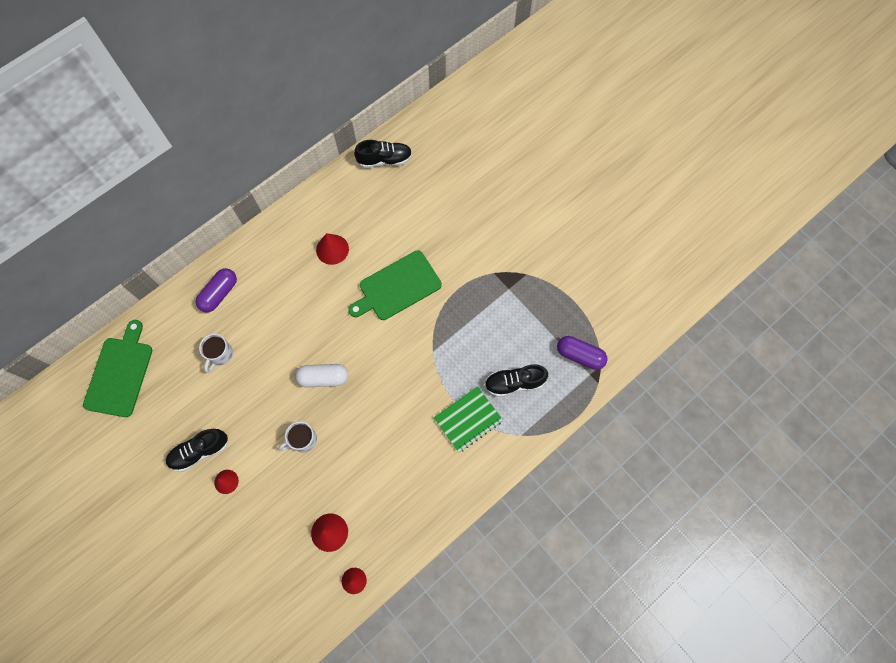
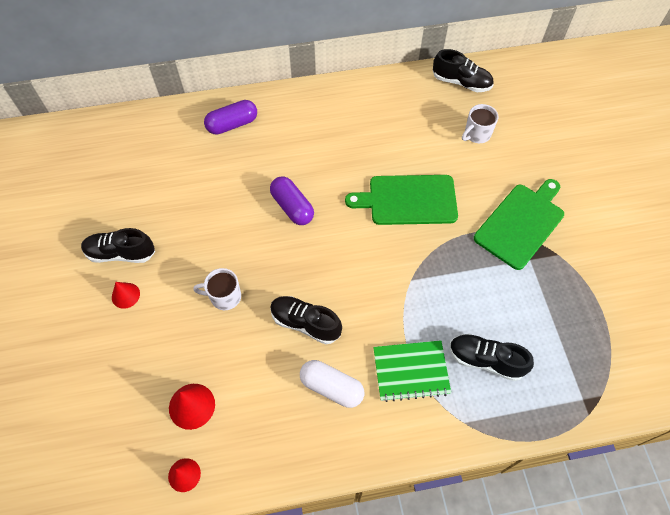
camera: 30 degrees right, 10 degrees down
(120, 373) = (100, 148): green cutting board -> green cutting board (521, 223)
(220, 355) = (198, 177): white mug -> white mug (476, 134)
(323, 378) = (282, 248): white capsule -> white capsule (331, 387)
(332, 249) = (363, 136): red cone -> none
(375, 426) = (305, 323): none -> black shoe
(580, 355) = (580, 371): purple capsule -> purple capsule (292, 207)

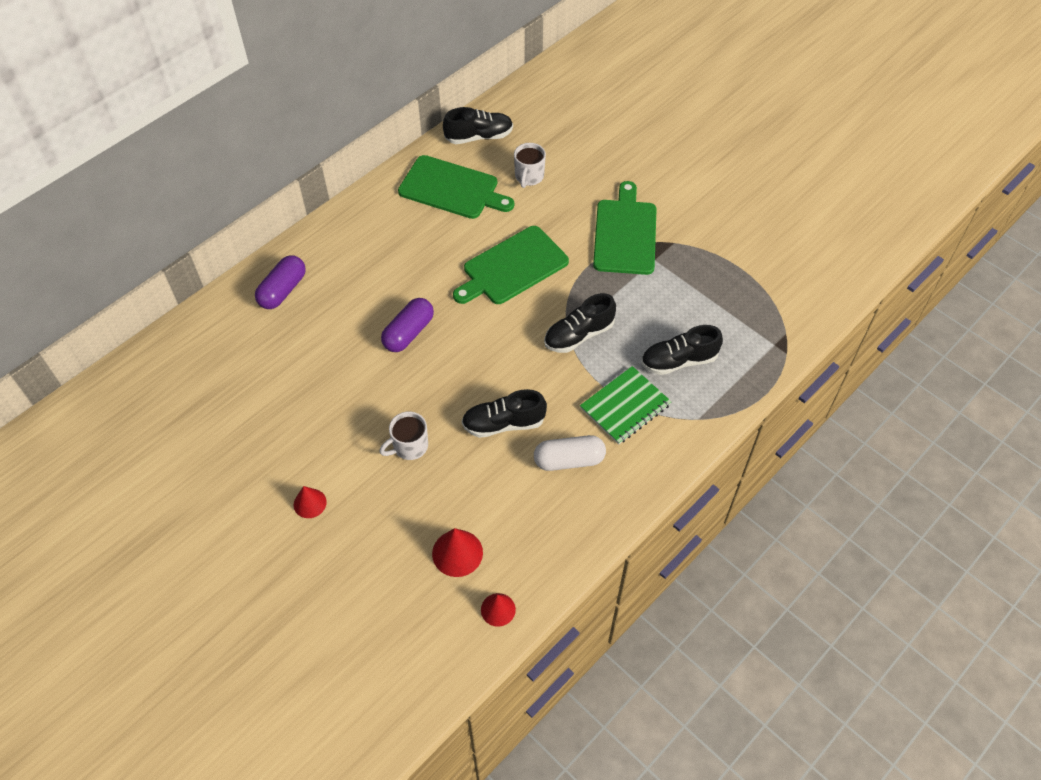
camera: 35 degrees left, 5 degrees down
(121, 253) = (271, 470): black shoe -> black shoe (579, 335)
(292, 207) = (408, 333): purple capsule -> purple capsule turned 75 degrees counterclockwise
(410, 112) = (452, 188): none -> green cutting board

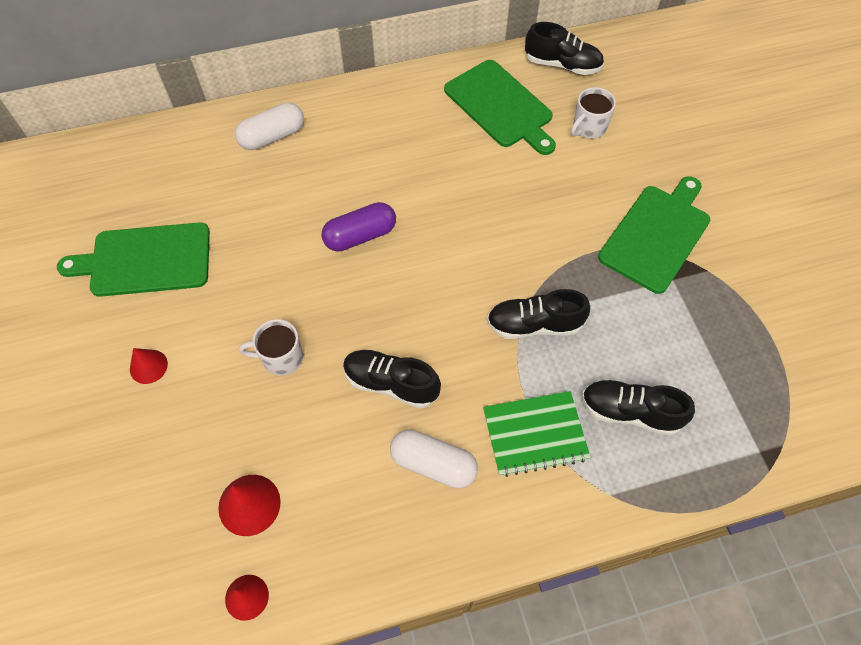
camera: 30 degrees right, 5 degrees up
(283, 290) = (272, 136): purple capsule -> white capsule
(512, 267) = (510, 216): green cutting board -> green cutting board (145, 260)

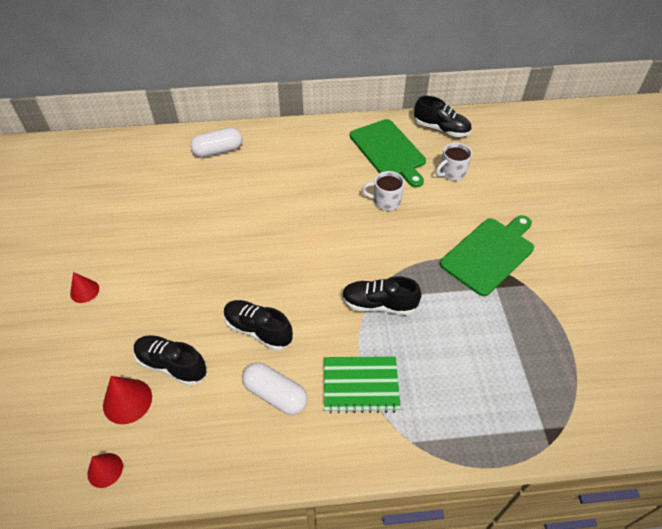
camera: 10 degrees right, 10 degrees down
(145, 260) = (105, 219): green cutting board -> none
(281, 357) = (181, 299): white mug -> white mug (385, 201)
(360, 236) = (263, 224): purple capsule -> none
(630, 412) = (441, 381): black shoe -> black shoe (172, 365)

